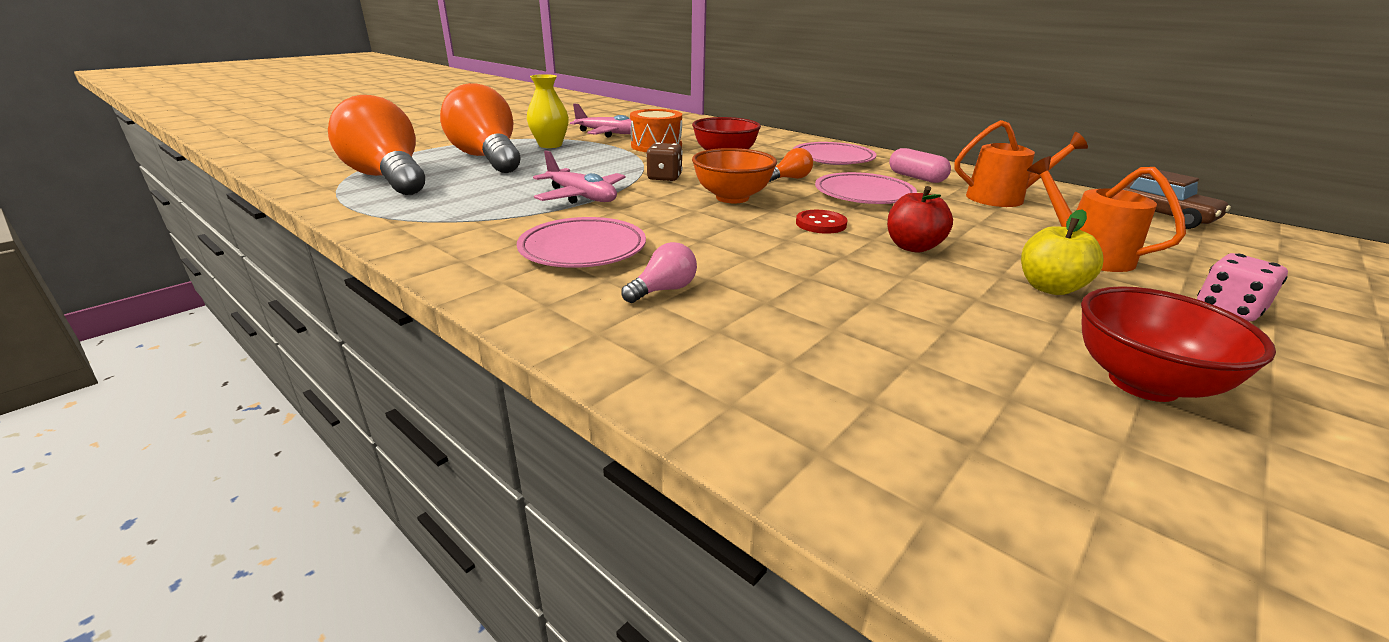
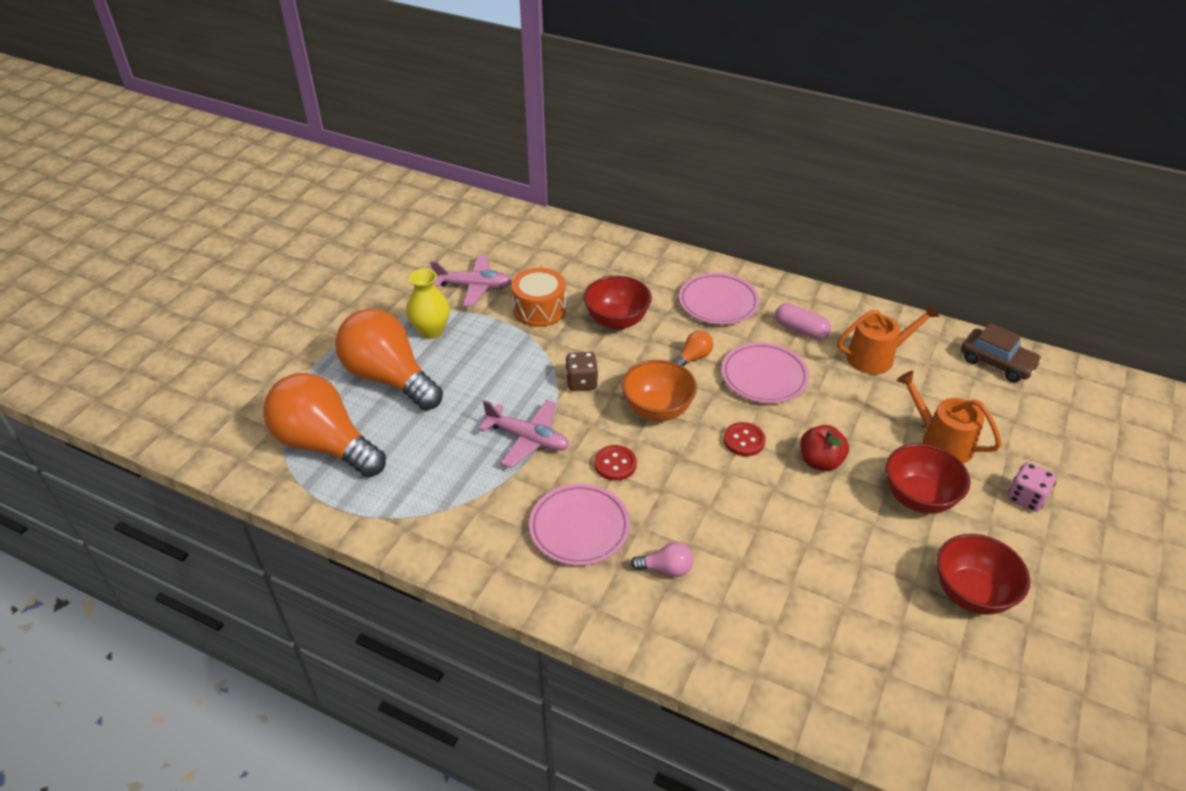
camera: 15 degrees left, 15 degrees up
(660, 219) = (615, 464): none -> red button
(663, 290) = (666, 568): pink light bulb -> pink light bulb turned 60 degrees clockwise
(1050, 288) = (918, 498): yellow apple -> red bowl

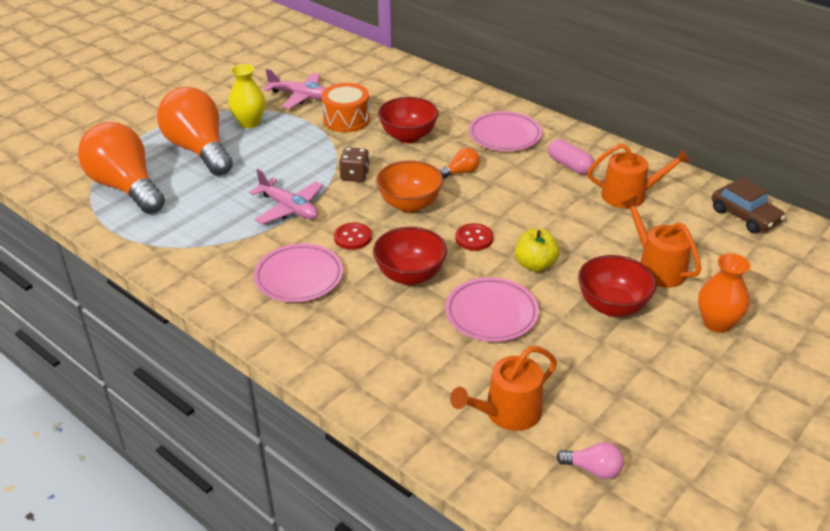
camera: 15 degrees right, 5 degrees down
(666, 568) = (356, 318): pink light bulb -> pink light bulb (593, 469)
(764, 377) = (517, 195): pink plate -> pink plate (491, 313)
(820, 461) = (535, 264): red apple -> yellow apple
(873, 653) = (507, 412): none -> orange watering can
(971, 593) = (623, 386): red bowl -> red bowl (410, 275)
(1026, 498) = (717, 323): pink dice -> orange vase

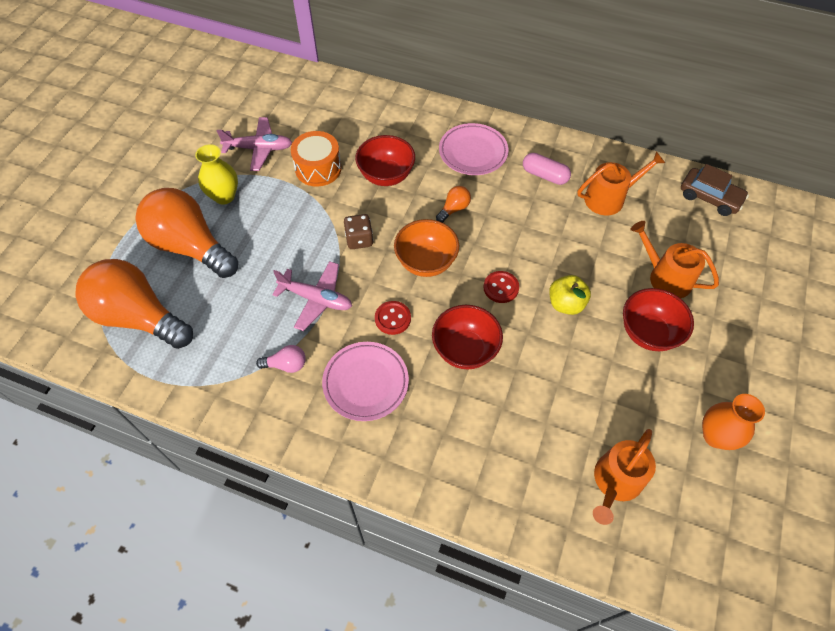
camera: 20 degrees left, 20 degrees up
(491, 313) = (554, 373): pink plate -> none
(593, 469) = (707, 520): pink light bulb -> pink light bulb (286, 365)
(717, 323) = (736, 326): orange vase -> orange vase (716, 436)

